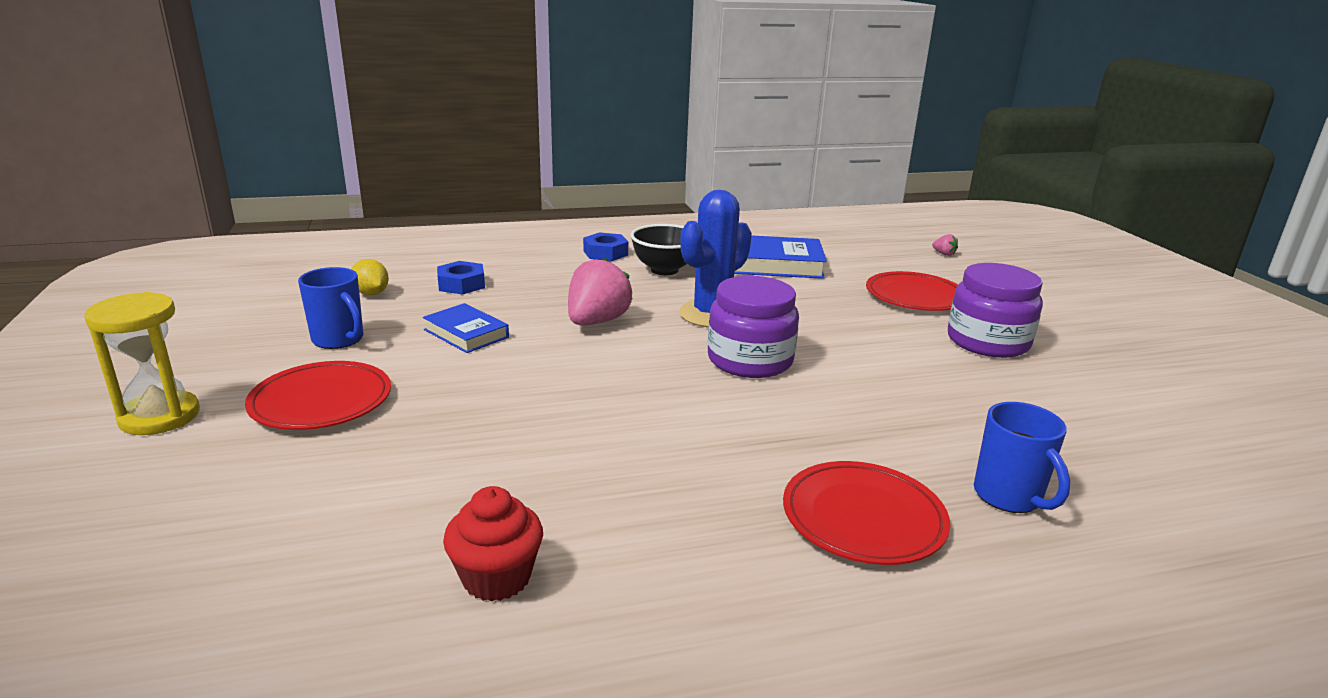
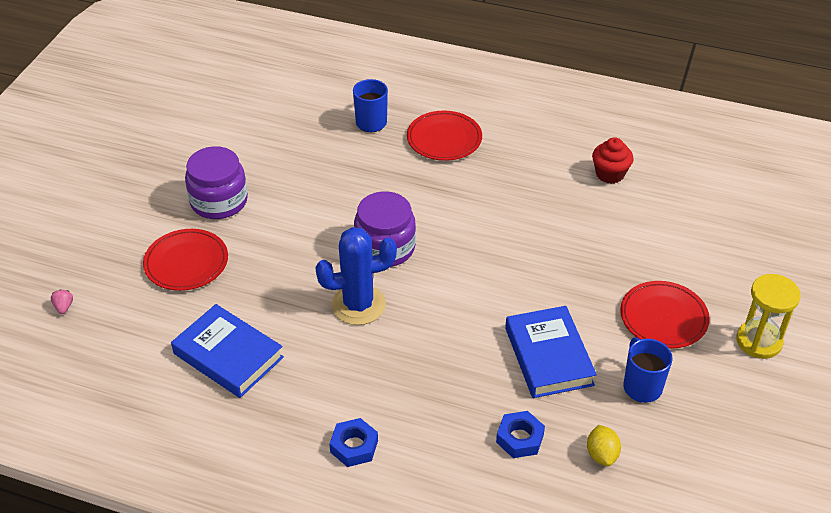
camera: 145 degrees left, 20 degrees up
(466, 333) = (548, 356): blue book -> blue book, size x1.59
(597, 322) = (447, 331): pink strawberry -> none
(664, 270) = (330, 387): black bowl -> none

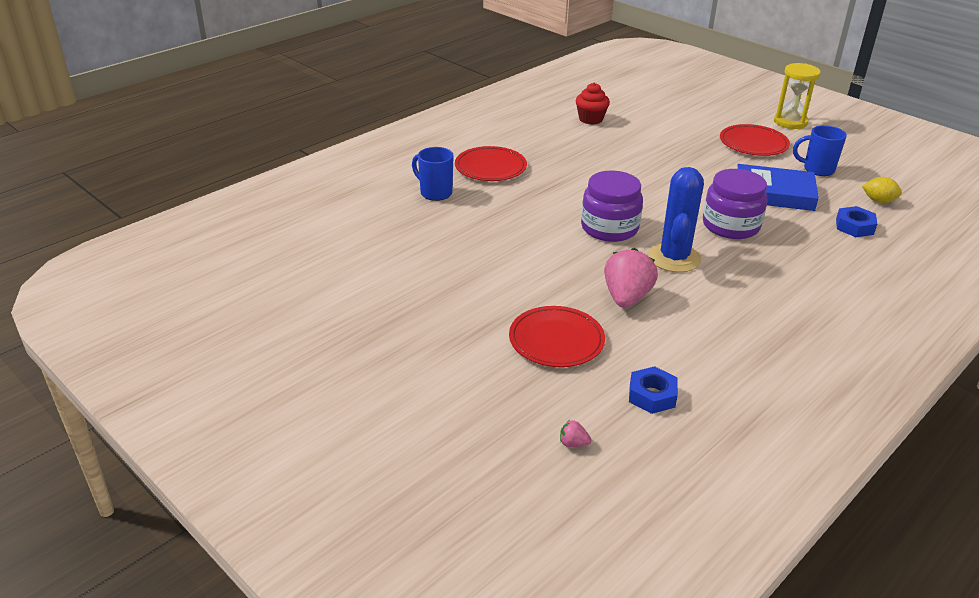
camera: 65 degrees left, 10 degrees down
(219, 201) = (477, 299): purple jar -> purple jar (731, 225)
(228, 355) = (705, 343): blue book -> none
(272, 288) = (626, 297): none -> pink strawberry
(354, 446) = (843, 301): blue nut -> blue nut (652, 395)

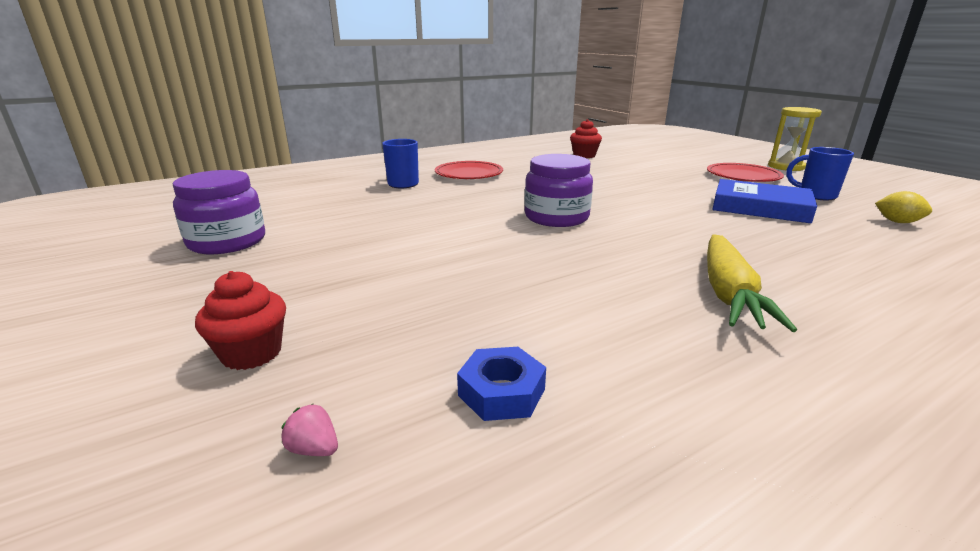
camera: 15 degrees right, 10 degrees down
(480, 395) = (252, 353): none -> red cupcake
(556, 340) = (414, 304): red plate -> none
(626, 297) = (538, 273): pink strawberry -> none
(674, 258) = (619, 245): blue cactus -> none
(731, 225) = (701, 226): purple jar -> purple jar (227, 242)
(763, 298) = (728, 293): none -> yellow carrot
(854, 226) = (867, 239): blue nut -> none

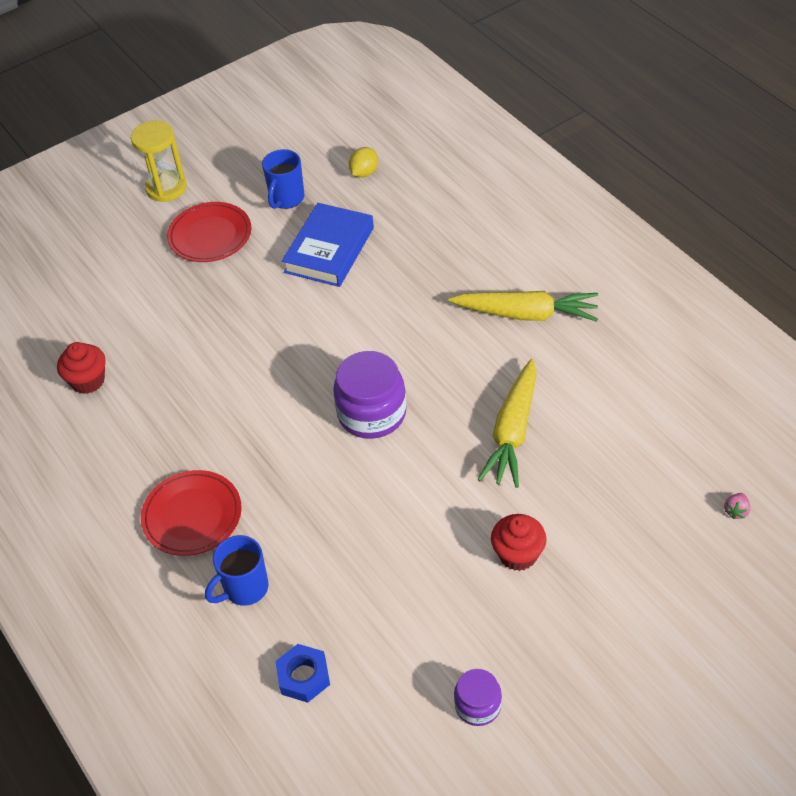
camera: 90 degrees left, 25 degrees up
(227, 242) = (478, 705): purple jar -> purple jar, size x0.56
(252, 353) = (666, 579): red cupcake -> red cupcake (518, 554)
(501, 392) = (671, 437): blue nut -> blue nut (303, 677)
(528, 273) = (513, 431): none -> yellow carrot

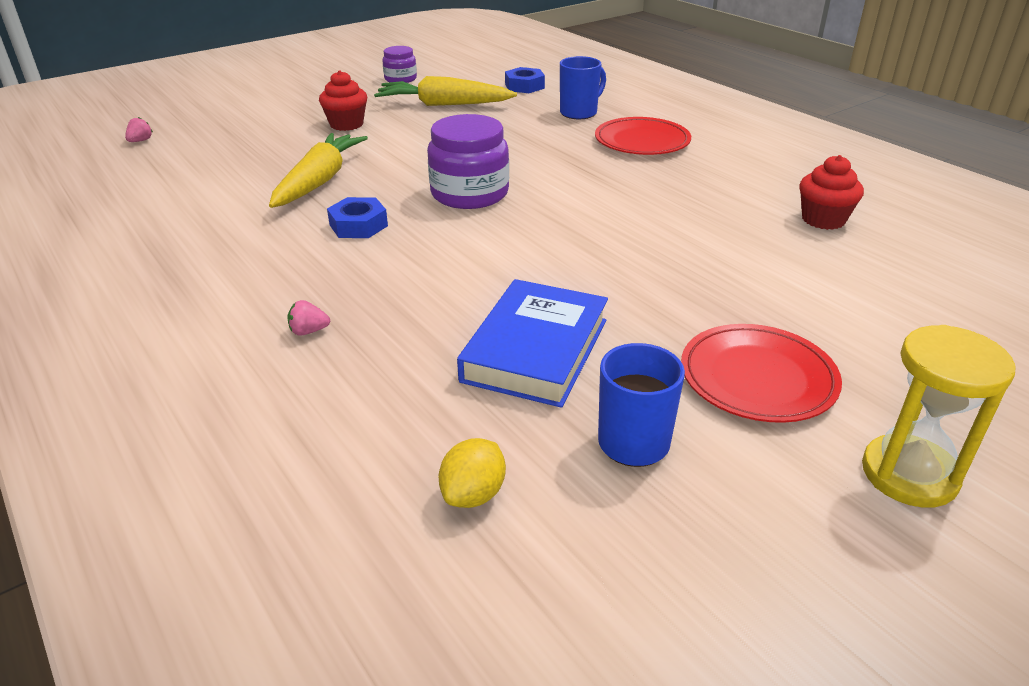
camera: 175 degrees right, 15 degrees down
(460, 366) = (358, 225): none -> blue nut
(467, 260) = (309, 331): none -> pink strawberry
(526, 314) = (252, 268): yellow carrot -> yellow carrot (444, 105)

